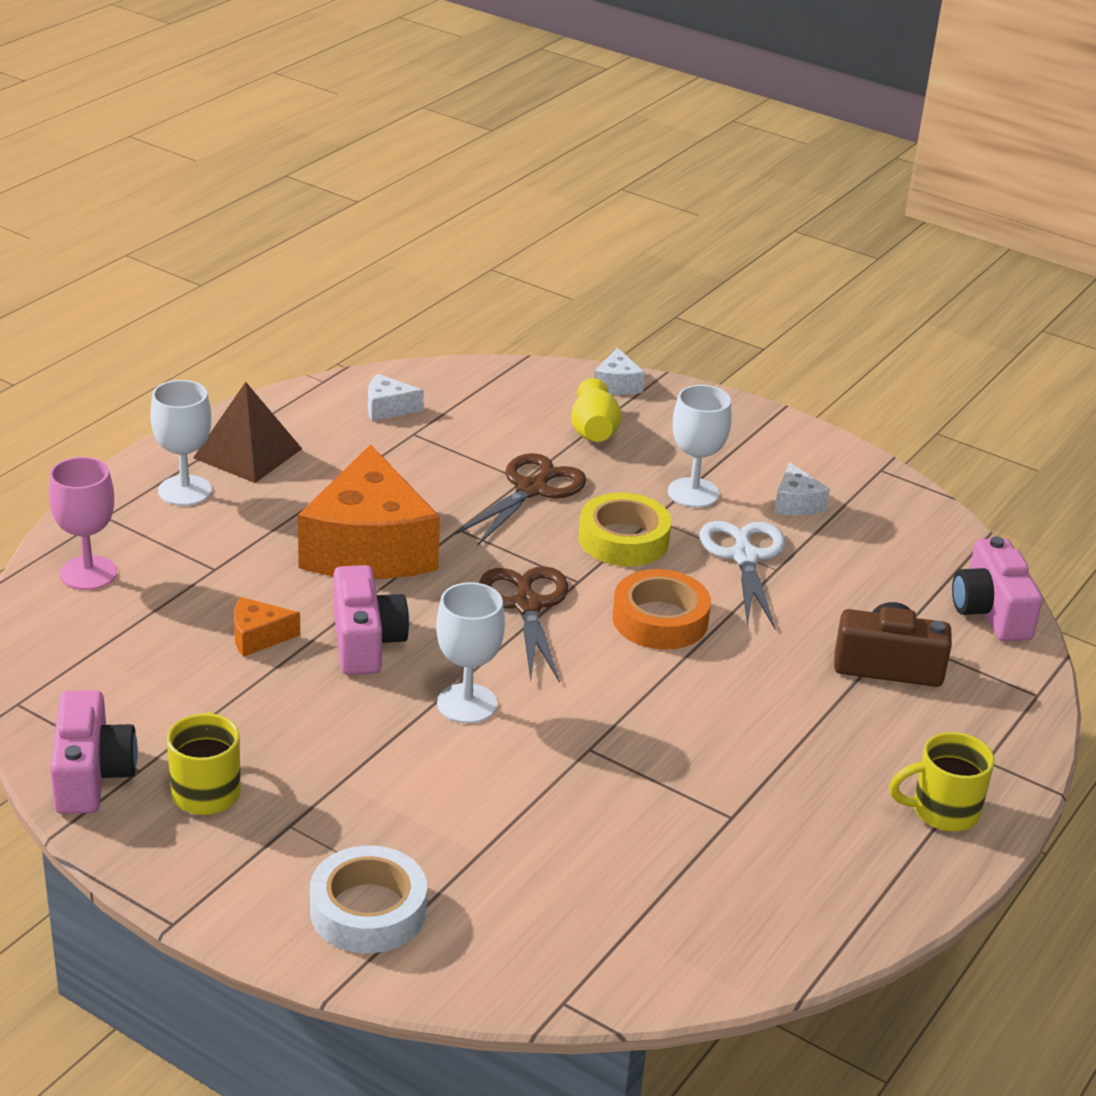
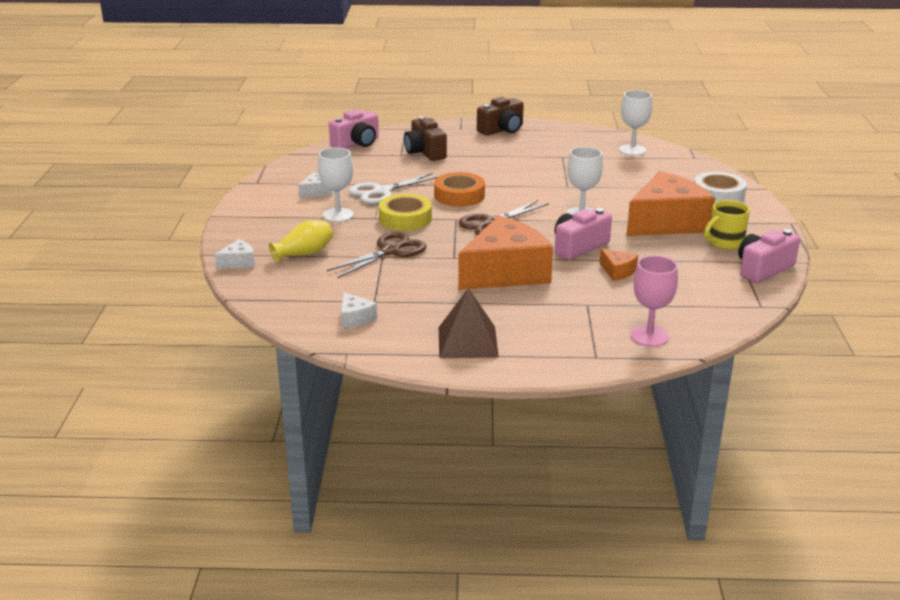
camera: 120 degrees left, 5 degrees down
(185, 491) = (535, 344): white goblet -> white goblet (632, 150)
(340, 775) = (667, 222): none -> orange cheese
(532, 489) = (390, 251): brown scissors -> brown scissors turned 135 degrees clockwise
(942, 811) = (502, 130): yellow mug -> brown camera

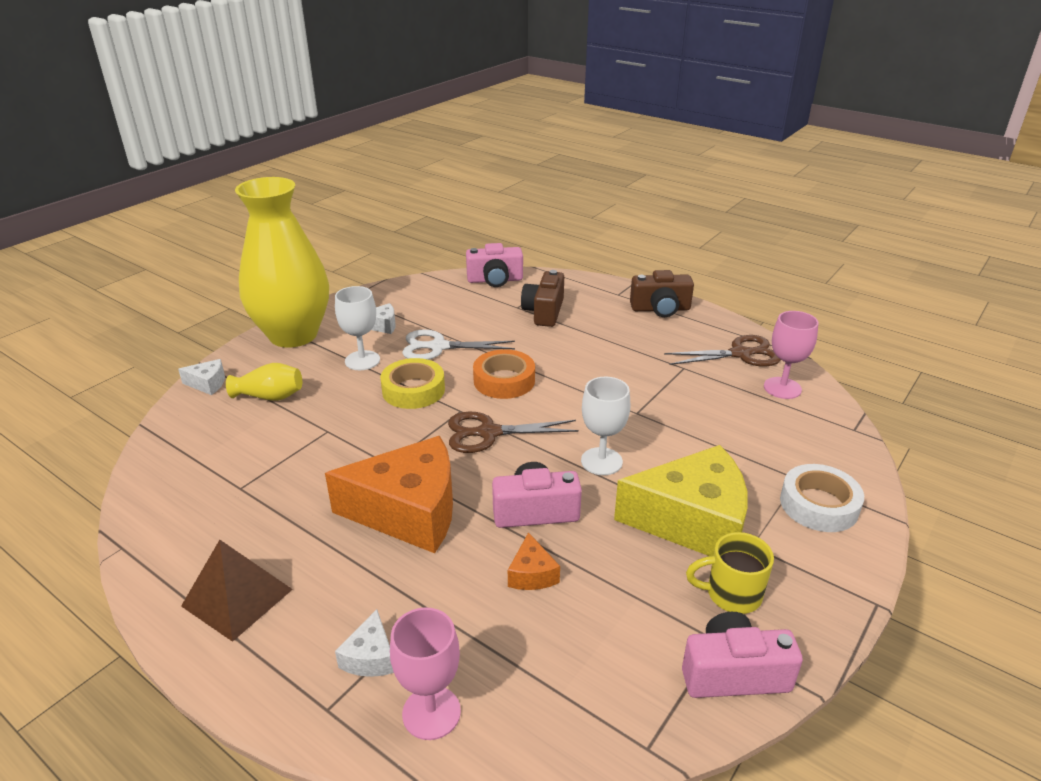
camera: 35 degrees right, 5 degrees up
(253, 217) = (293, 335): none -> yellow vase
(355, 318) = (192, 503): white cheese -> white cheese (370, 657)
(390, 251) = (342, 427): brown scissors -> brown scissors (740, 354)
(632, 150) = (782, 388): white goblet -> pink goblet
(667, 222) = (692, 521): orange cheese -> yellow cheese

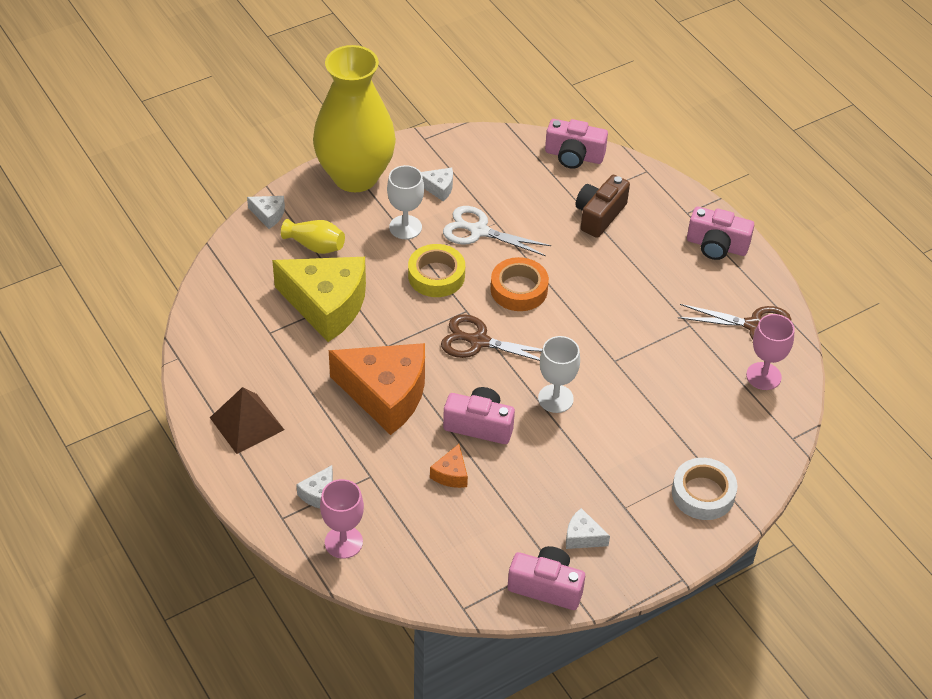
camera: 20 degrees right, 15 degrees up
(660, 309) = (716, 246): brown camera -> pink camera
(692, 521) = (593, 473): yellow cheese -> yellow cheese (326, 305)
(731, 594) = (582, 537): yellow mug -> white cheese

